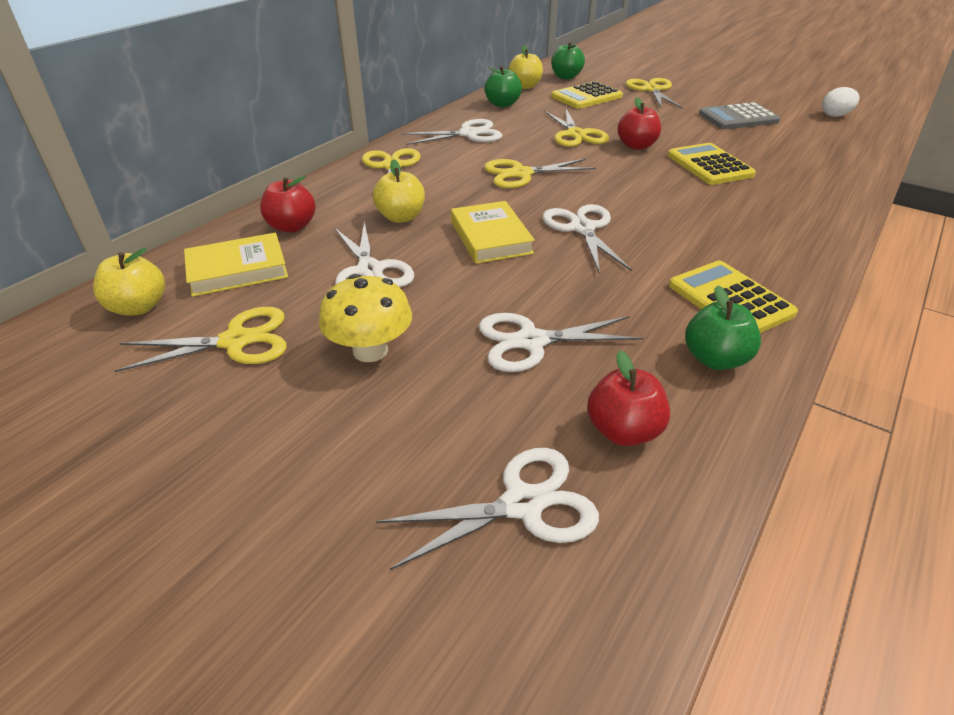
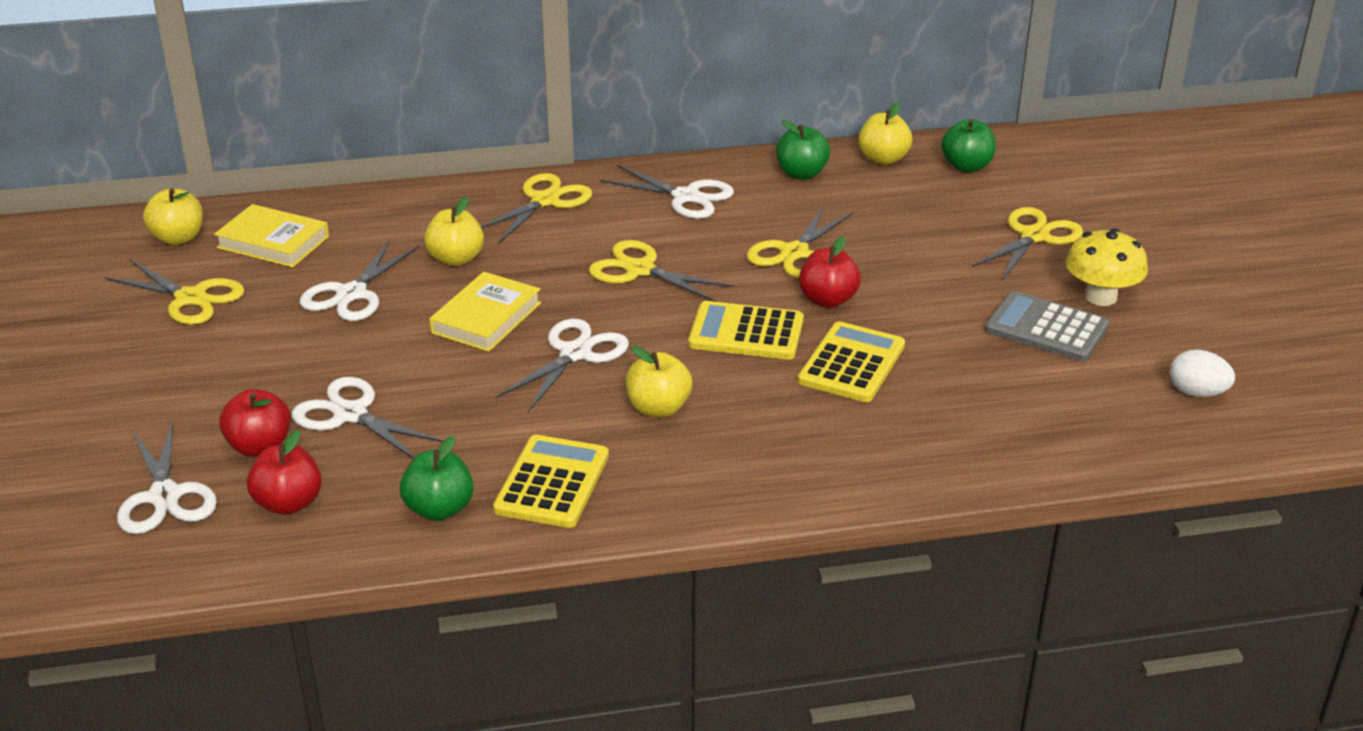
camera: 45 degrees right, 5 degrees down
(292, 227) = (365, 223): red apple -> red apple (260, 446)
(370, 350) = (249, 354): yellow mushroom -> yellow mushroom (1100, 297)
(522, 504) = (164, 496): white scissors -> white scissors turned 45 degrees clockwise
(586, 97) = (924, 208): yellow calculator -> yellow calculator (746, 332)
(684, 230) = (658, 408): none -> yellow apple

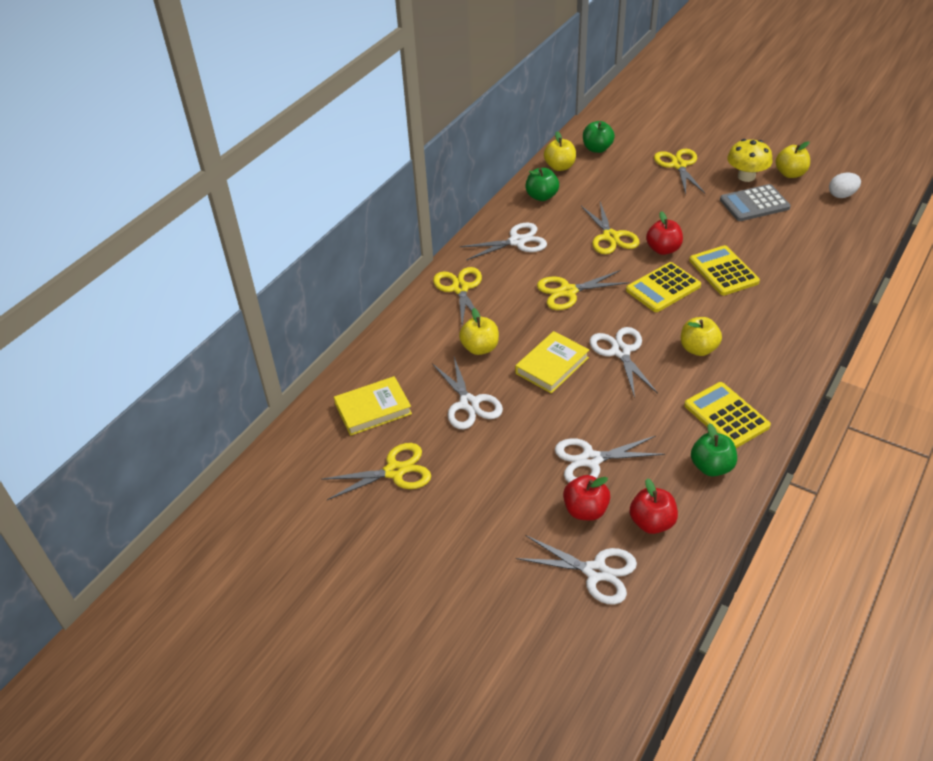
camera: 45 degrees left, 10 degrees up
(178, 238) = (317, 447): yellow apple -> yellow apple (790, 174)
(486, 318) = (552, 365): yellow book -> yellow book turned 60 degrees clockwise

